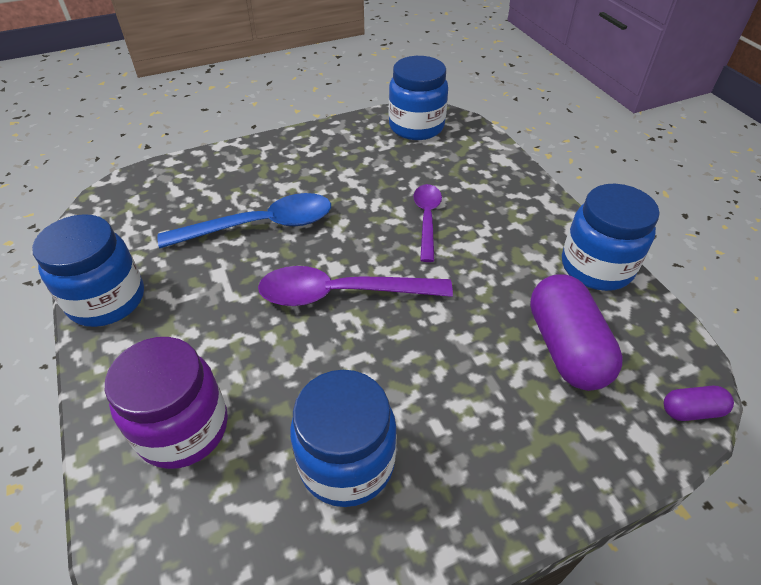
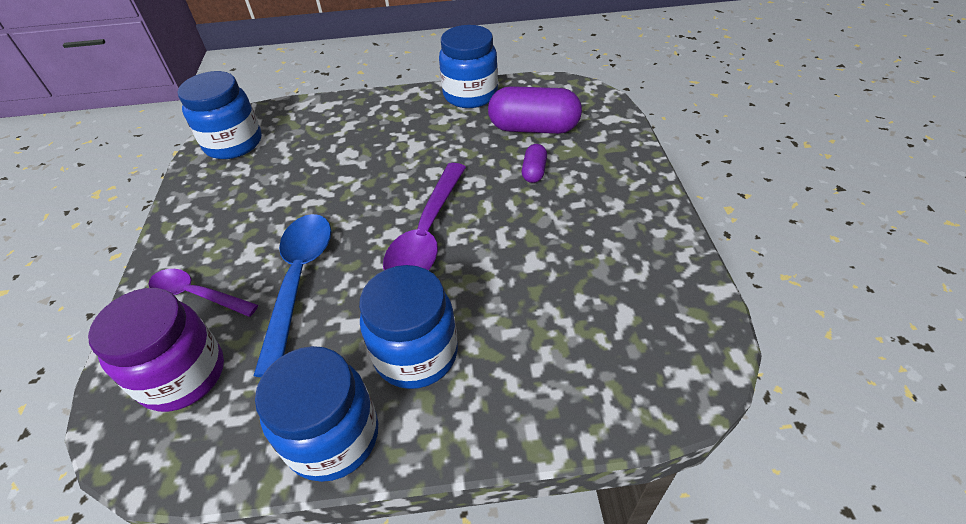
camera: 70 degrees left, 0 degrees up
(183, 428) = (534, 364): purple jar -> purple jar (183, 375)
(347, 462) = (595, 257): blue jar -> blue jar (416, 354)
(427, 219) = (367, 164): purple spoon -> purple spoon (196, 294)
(691, 411) = (597, 96): purple capsule -> purple capsule (534, 171)

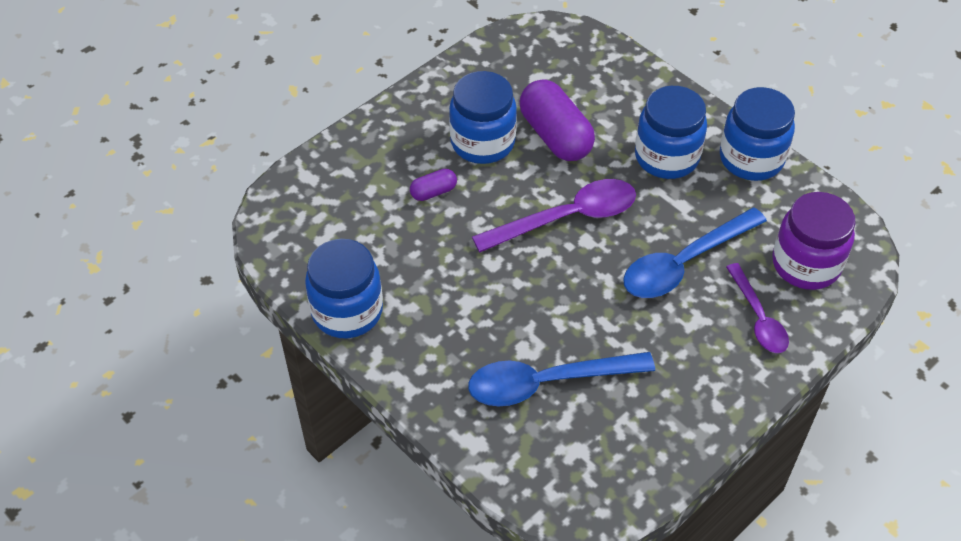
camera: 130 degrees left, 5 degrees up
(233, 143) = (601, 472): blue jar -> blue jar (482, 142)
(314, 150) = (546, 383): none -> blue spoon
(533, 128) = (368, 225): purple capsule -> purple capsule (555, 136)

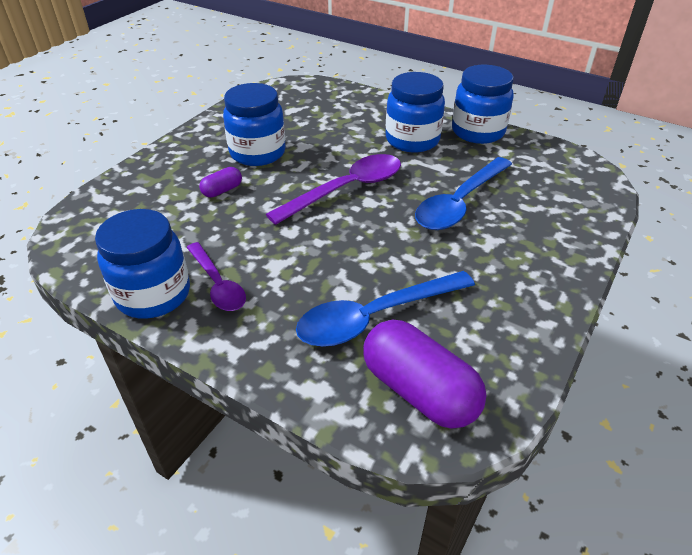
camera: 15 degrees left, 10 degrees down
(555, 136) = (317, 140): purple capsule -> purple capsule (419, 390)
(758, 318) = (542, 230): purple spoon -> purple spoon (218, 285)
(806, 264) = (558, 187): purple jar -> none

